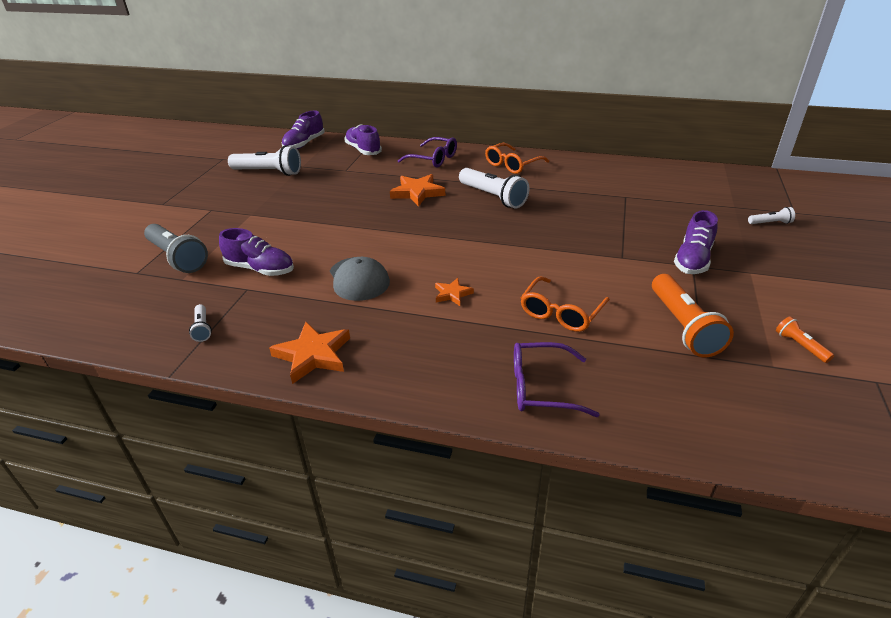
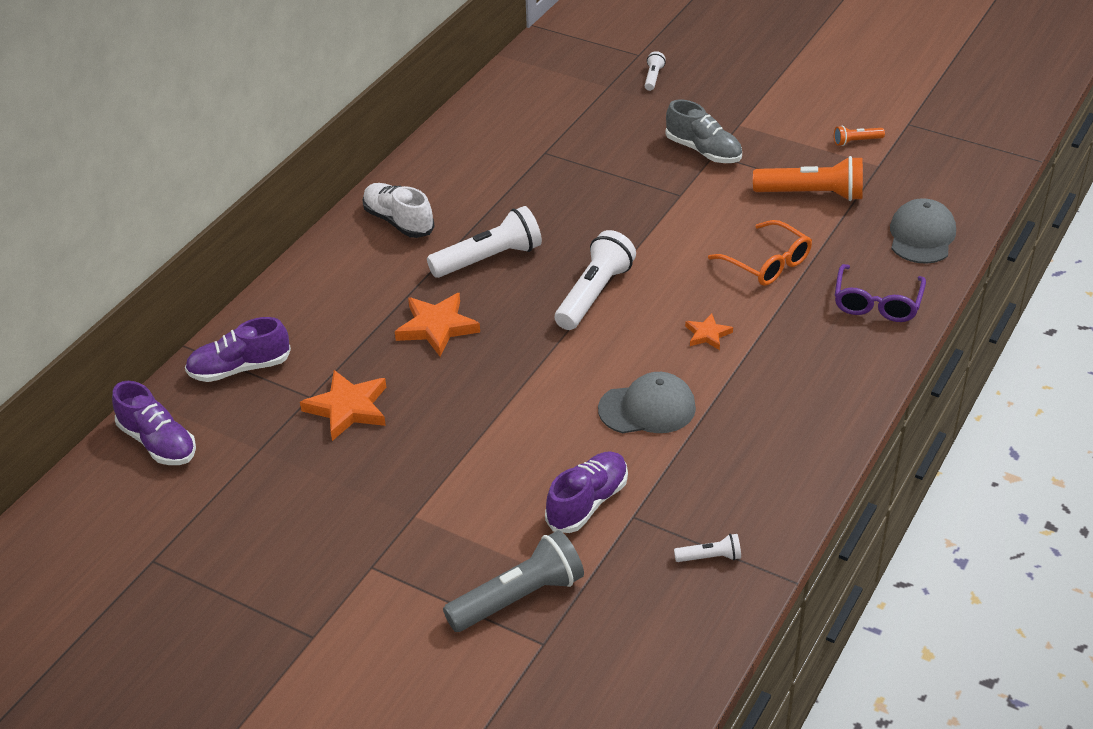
camera: 75 degrees left, 5 degrees up
(268, 172) = (260, 493): white flashlight -> white flashlight (594, 294)
(313, 355) = (789, 457): orange star -> orange star (348, 408)
(433, 159) = (328, 294): purple glasses -> none
(512, 165) = (398, 221): orange glasses -> white shoe
(675, 411) = (921, 236): none -> grey cap
(693, 260) = (703, 151): purple shoe -> grey shoe

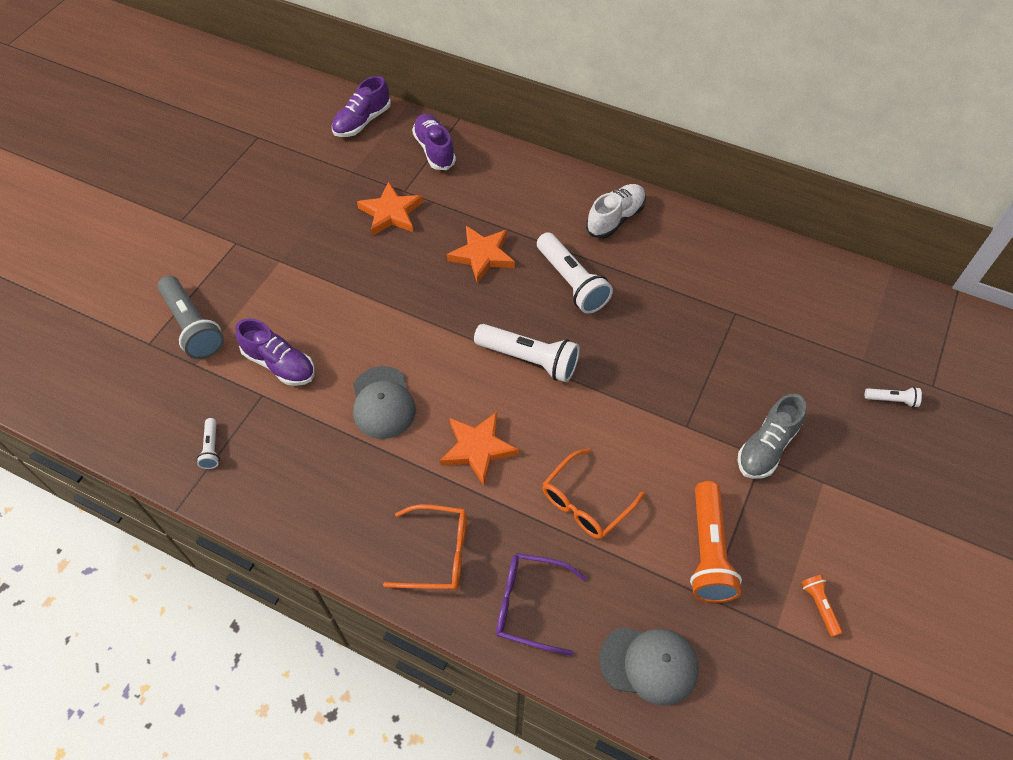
camera: 85 degrees right, 15 degrees up
(707, 334) = (478, 449): orange star -> orange star, size x1.77
(830, 363) = (438, 553): none -> orange glasses

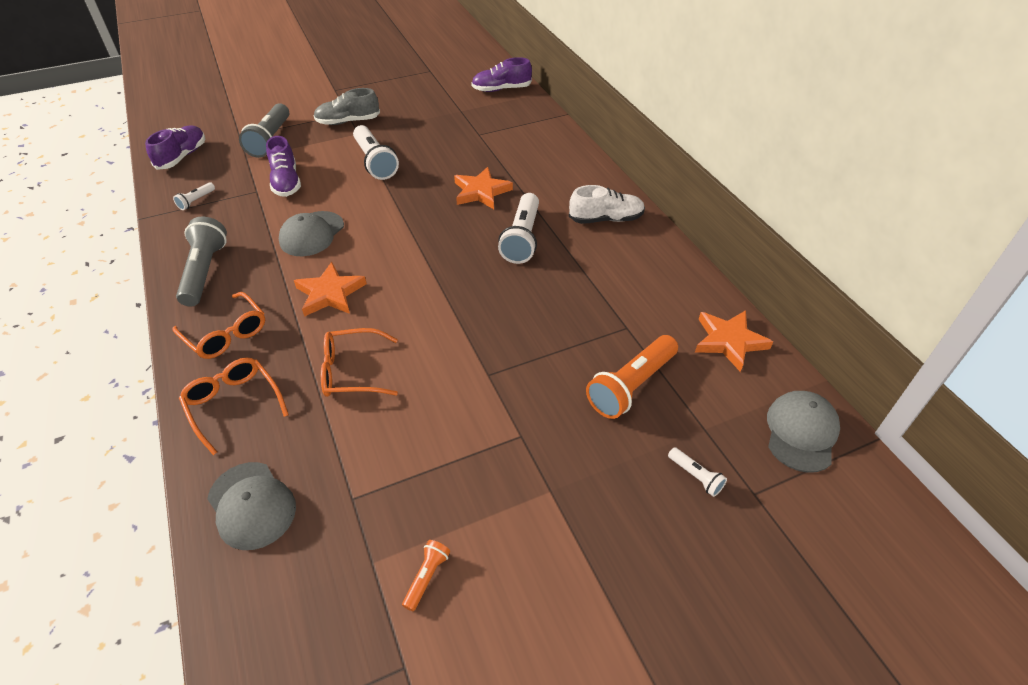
camera: 40 degrees right, 10 degrees down
(332, 512) = (205, 271): none -> grey flashlight
(391, 213) = (454, 141): orange star -> orange star (729, 341)
(434, 150) = (527, 123): purple shoe -> purple shoe (182, 156)
(529, 360) = (431, 265): white flashlight -> white flashlight (375, 162)
(529, 605) = (233, 404): purple glasses -> orange glasses
(708, 551) = (392, 467): orange flashlight -> orange flashlight (631, 386)
(766, 447) = (533, 432): grey shoe -> grey shoe (348, 121)
(916, 319) = (801, 432): none -> grey cap

